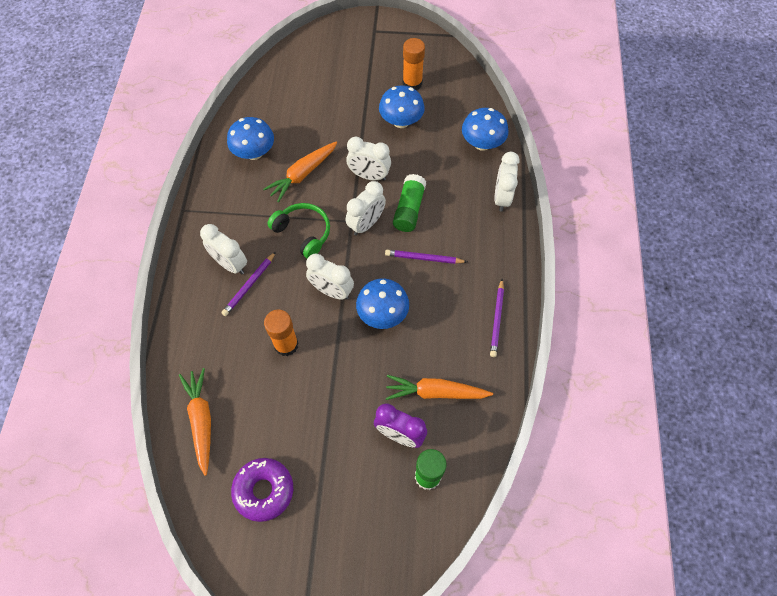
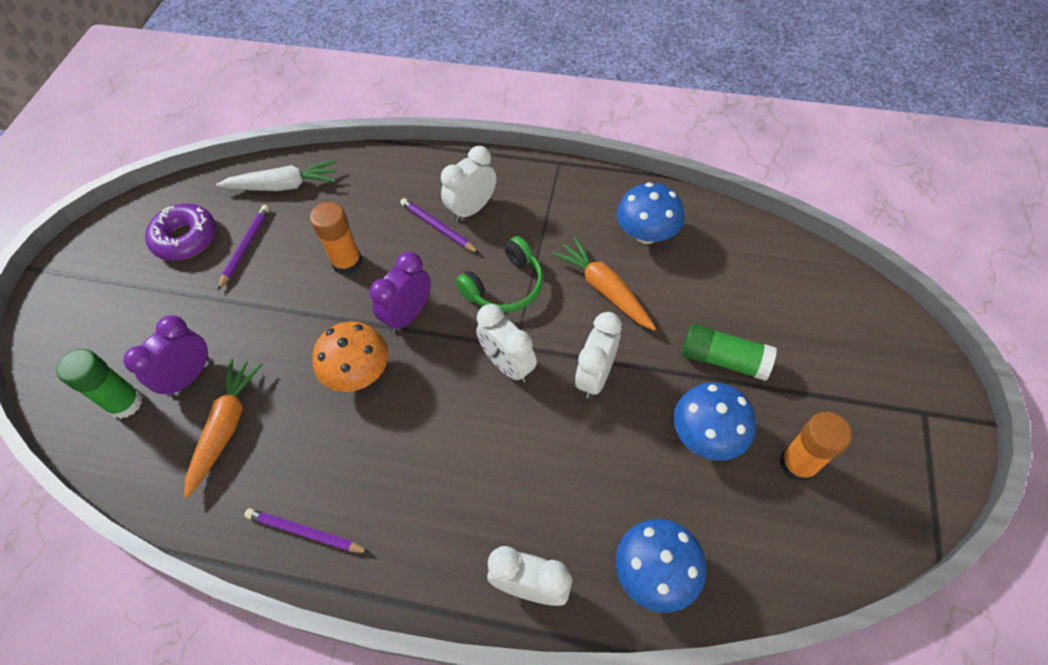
camera: 100 degrees right, 5 degrees down
(201, 420) = (283, 186): orange carrot -> white carrot
(332, 291) = (408, 315): white clock -> purple clock
(382, 314) = (359, 373): blue mushroom -> orange mushroom
(409, 209) = (526, 427): green glue stick -> green glue stick (723, 359)
(423, 258) = (435, 438): purple pencil -> purple pencil (246, 247)

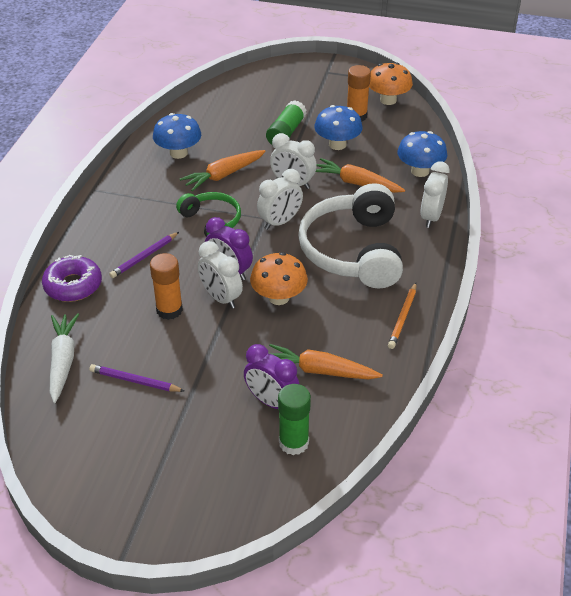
camera: 90 degrees left, 15 degrees down
(185, 238) = (112, 429): purple donut -> purple donut (73, 285)
(305, 532) = (402, 318): purple pencil -> orange pencil
(447, 463) = (353, 251): none -> white headphones
(472, 209) = (129, 238): white clock -> white clock (221, 298)
(607, 466) = (357, 183): none -> orange carrot
(866, 520) = (388, 100): none -> orange mushroom

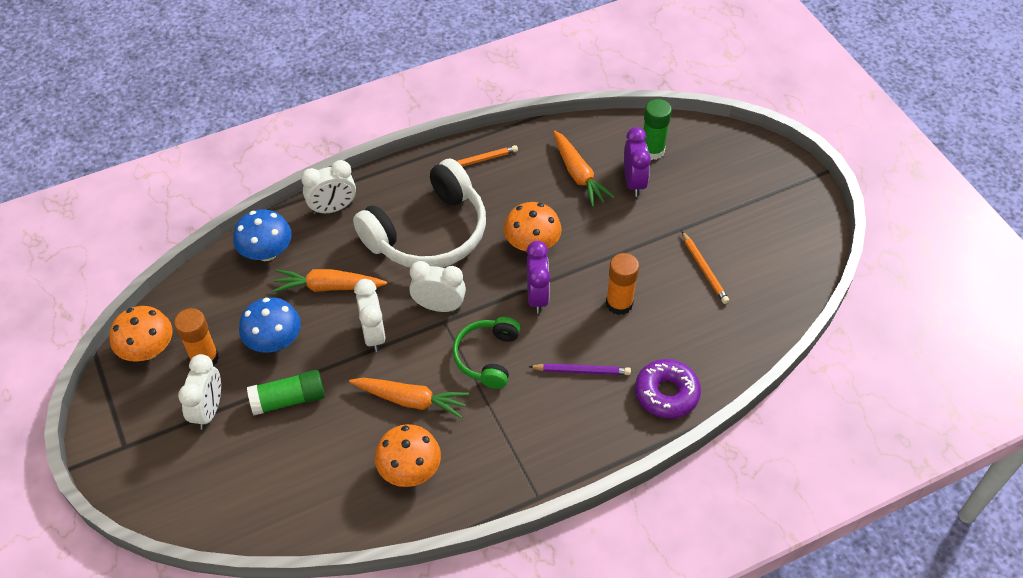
camera: 130 degrees left, 10 degrees up
(63, 361) = (739, 328): white carrot -> none
(134, 381) = (704, 270): purple pencil -> orange pencil
(178, 153) = (409, 470): blue mushroom -> orange mushroom
(221, 298) = (571, 280): white clock -> white clock (209, 410)
(357, 183) = (328, 287): orange carrot -> orange carrot turned 105 degrees clockwise

